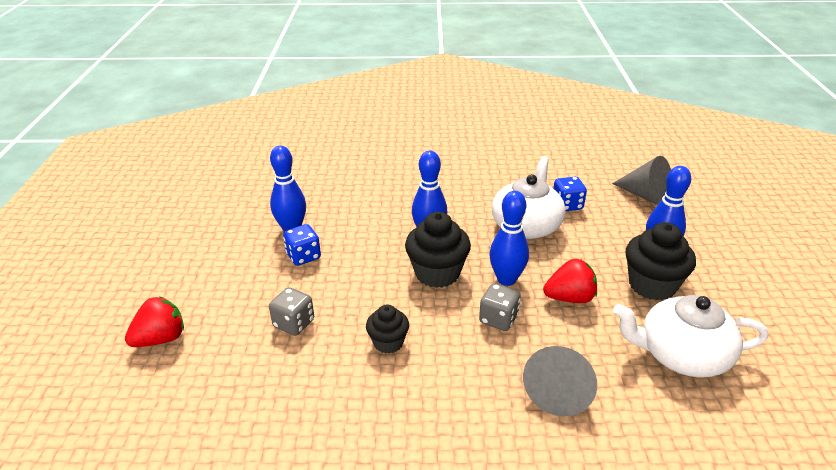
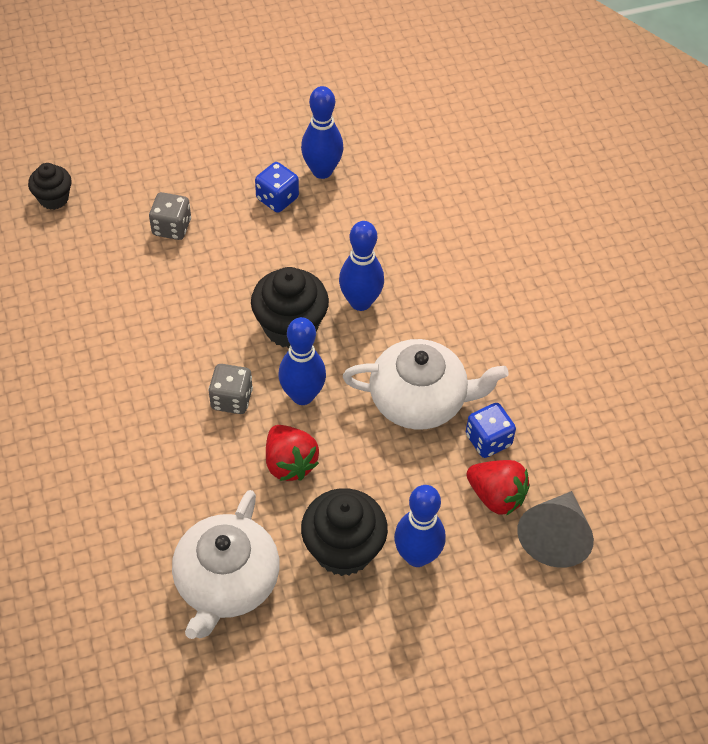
camera: 70 degrees right, 20 degrees up
(161, 339) = (122, 138): red strawberry -> red strawberry (496, 496)
(388, 342) = (168, 311): black cupcake -> black cupcake (54, 198)
(559, 391) = (142, 468): grey cone -> none
(682, 355) = (226, 582): white teapot -> white teapot turned 150 degrees counterclockwise

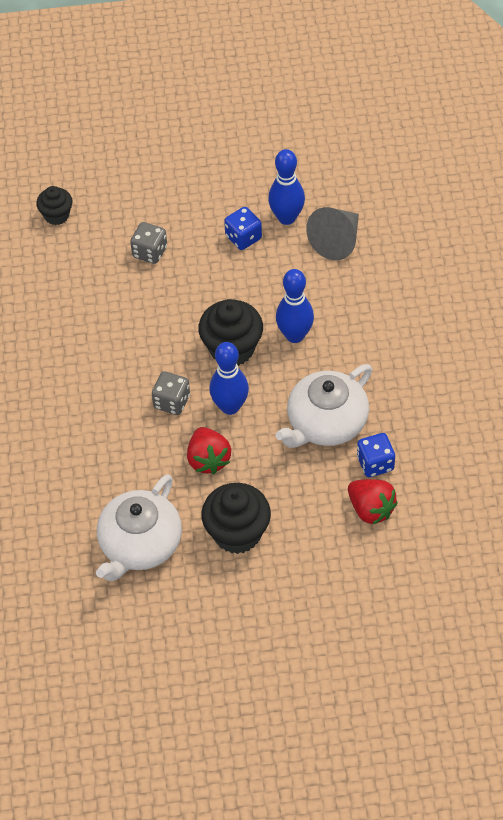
camera: 15 degrees right, 0 degrees up
(417, 556) = (295, 547): blue bowling pin -> none
(419, 399) = (326, 423): white teapot -> white teapot turned 120 degrees clockwise
(555, 537) = (411, 548): grey cone -> grey cone (337, 241)

